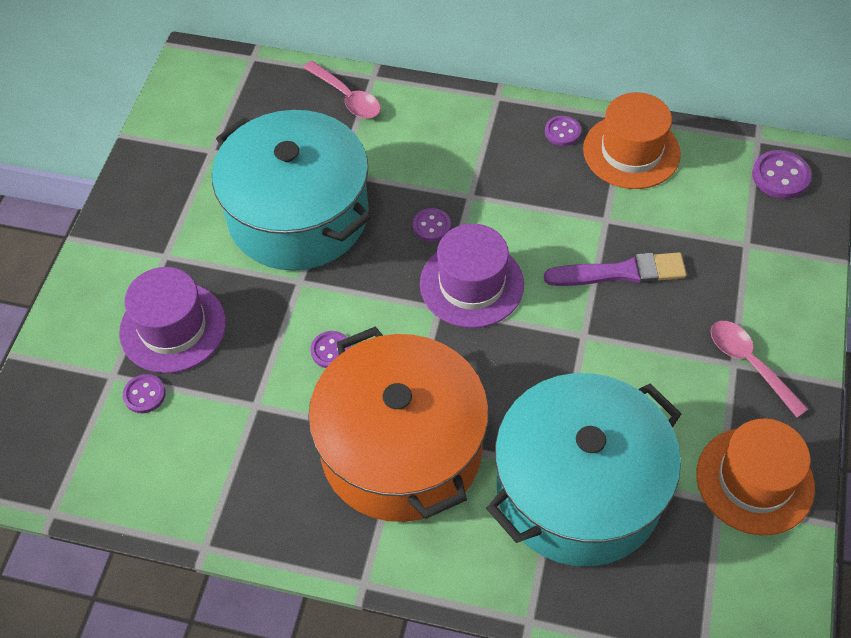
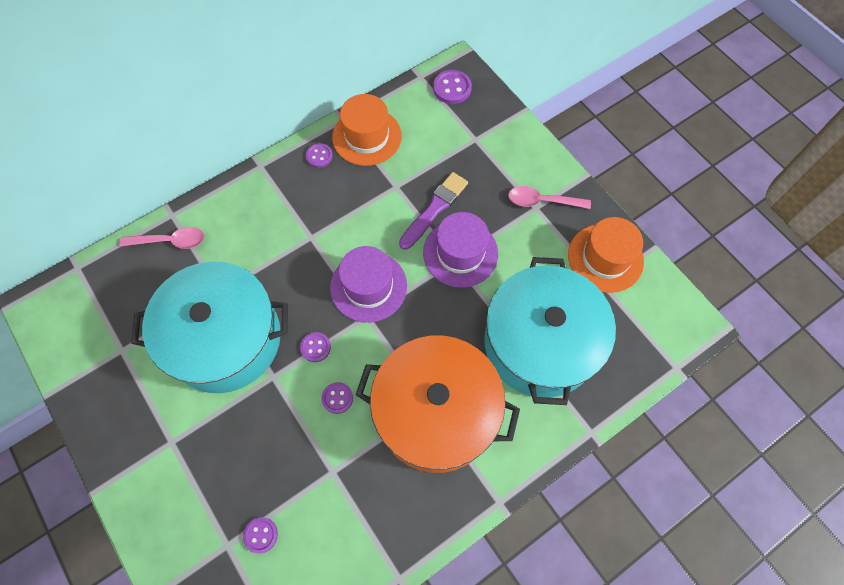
camera: 50 degrees left, 10 degrees up
(173, 327) = (229, 479): purple hat -> purple hat (460, 253)
(431, 226) = (310, 274): purple button -> purple button (315, 347)

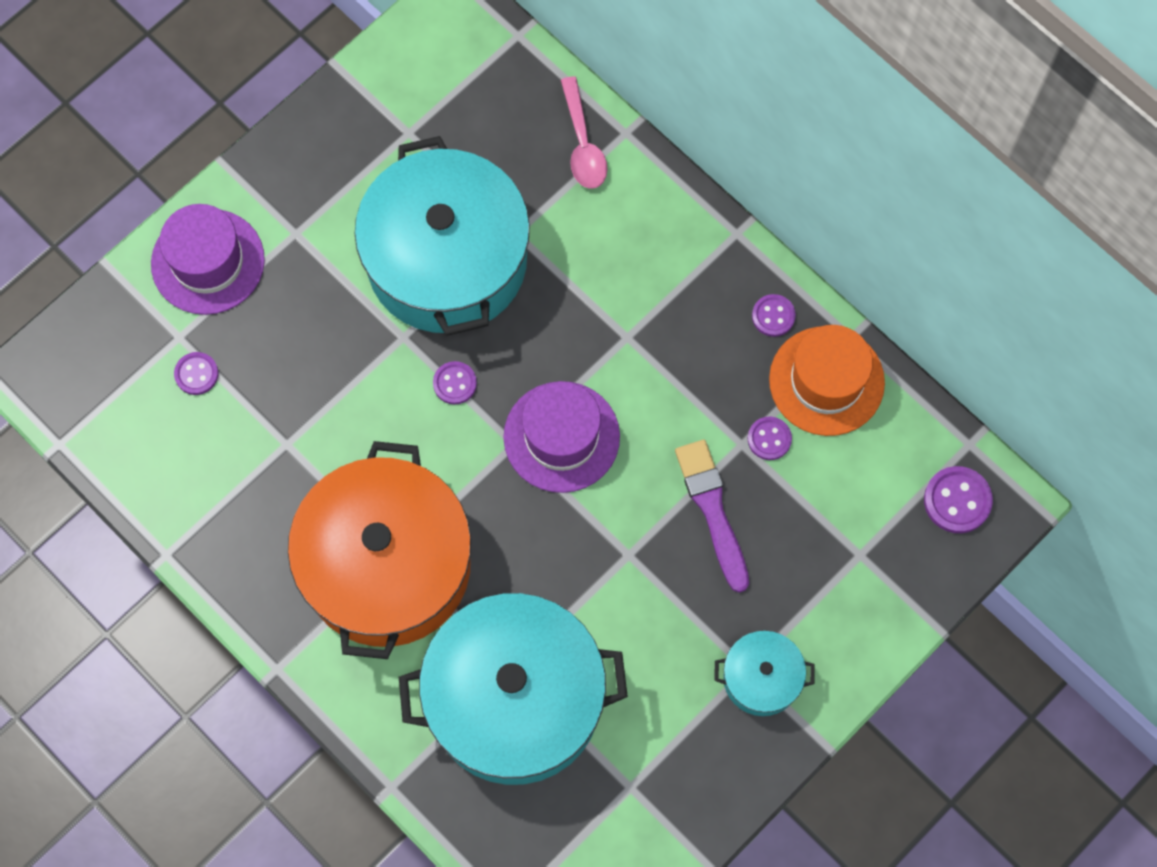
camera: 80 degrees right, 5 degrees up
(337, 398) = (386, 429): purple button -> purple button (769, 439)
(434, 209) = (712, 510): purple brush -> purple brush turned 135 degrees counterclockwise
(460, 253) = (642, 562): purple hat -> purple hat (208, 262)
(542, 201) = (761, 678): pink spoon -> turquoise pot
(605, 258) = (676, 789): orange hat -> none

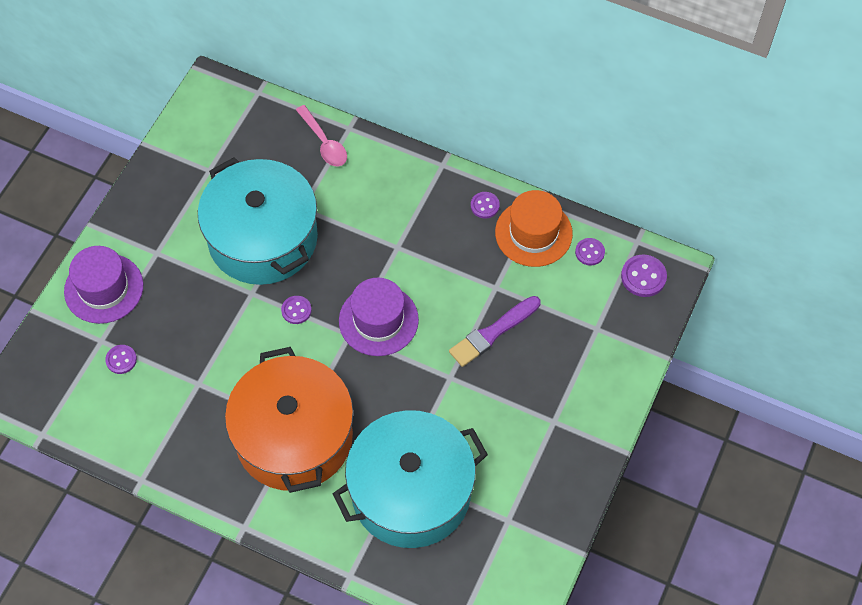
camera: 20 degrees left, 10 degrees down
(712, 510) = (493, 333): purple brush -> purple brush turned 90 degrees counterclockwise
(761, 678) = (565, 424): turquoise pot -> none
(769, 439) = (511, 278): purple button -> purple button (589, 252)

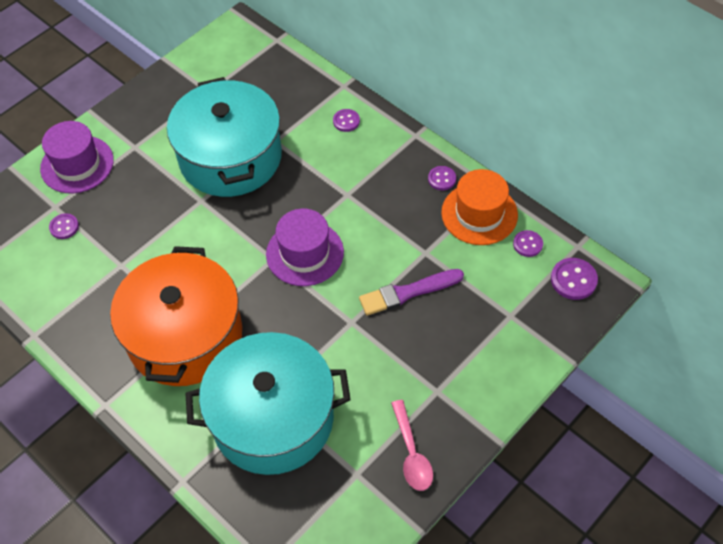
camera: 20 degrees right, 5 degrees down
(296, 310) = (234, 225): purple button -> purple button (346, 121)
(324, 143) = (317, 92): pink spoon -> pink spoon (412, 453)

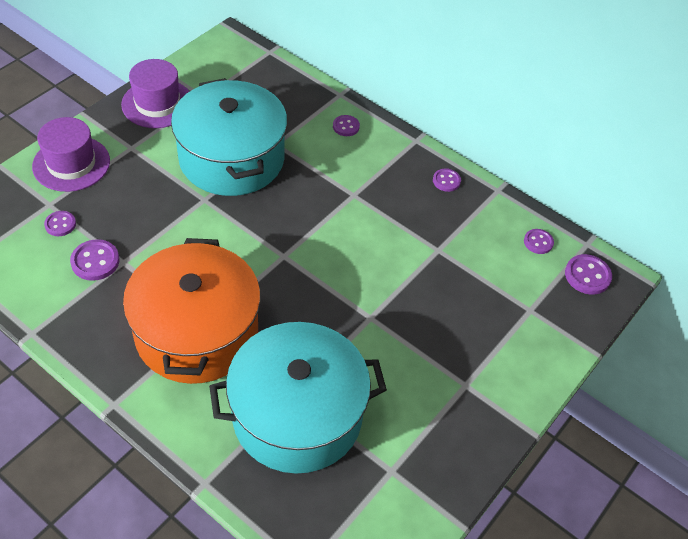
camera: 10 degrees left, 5 degrees down
(95, 264) = (95, 261): none -> purple button
(305, 253) = (316, 250): purple hat -> purple hat (157, 103)
(408, 292) = (425, 288): purple brush -> none
(412, 453) = (447, 448): pink spoon -> none
(479, 214) = (487, 213): orange hat -> none

